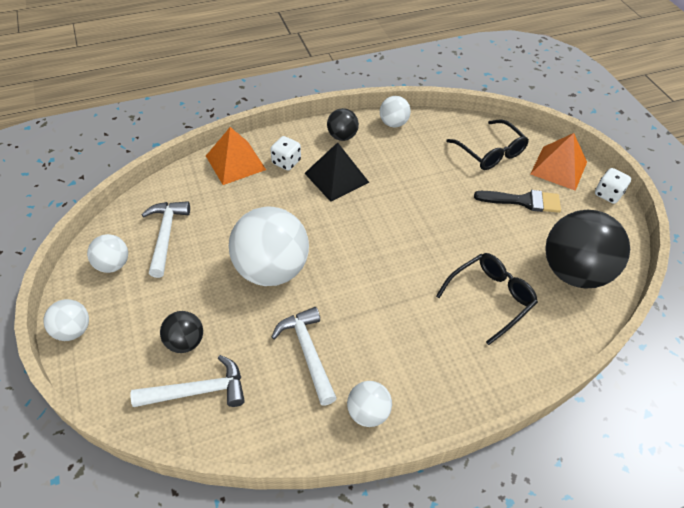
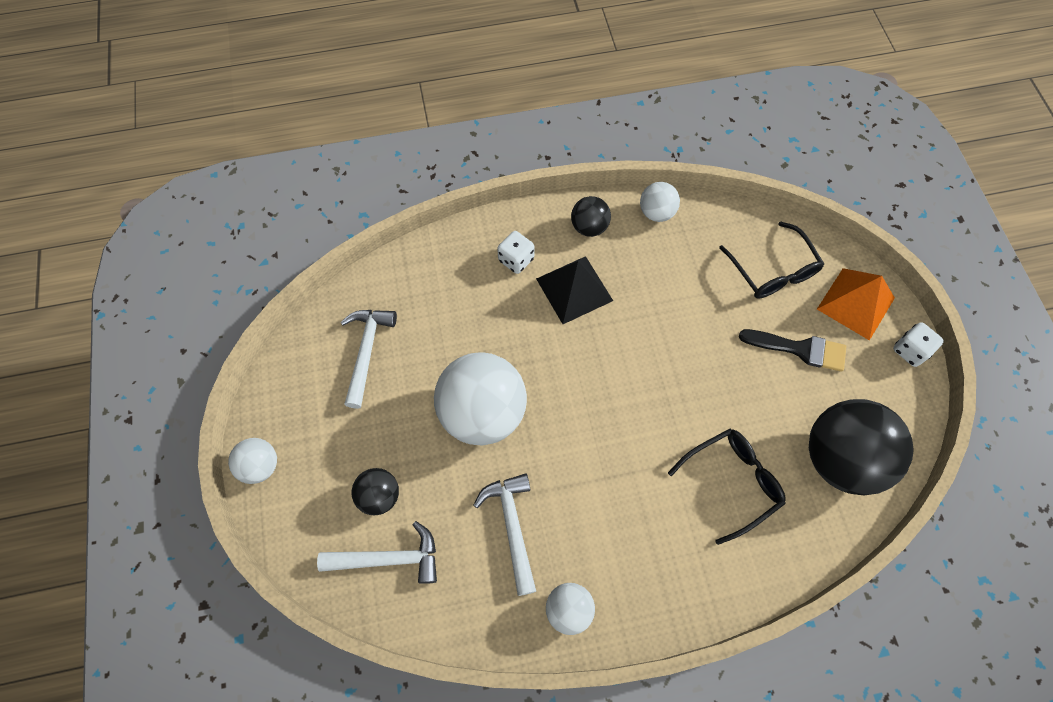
camera: 10 degrees right, 15 degrees up
(113, 264) = (306, 385): white ball -> none
(235, 162) = (455, 254): orange pyramid -> none

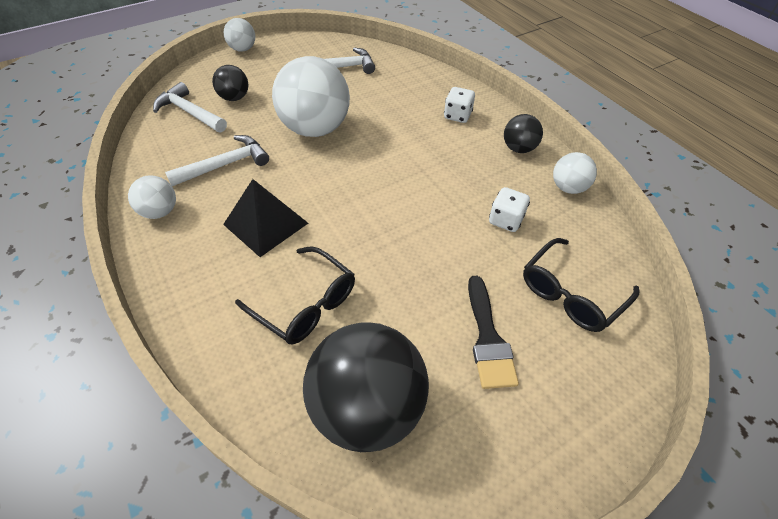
camera: 70 degrees right, 15 degrees down
(389, 558) = (189, 112): white hammer -> white hammer turned 150 degrees clockwise
(574, 289) = (451, 153): black pyramid -> black pyramid (265, 223)
(855, 303) = (586, 390): orange pyramid -> none
(910, 350) = (558, 473): white dice -> white dice (506, 220)

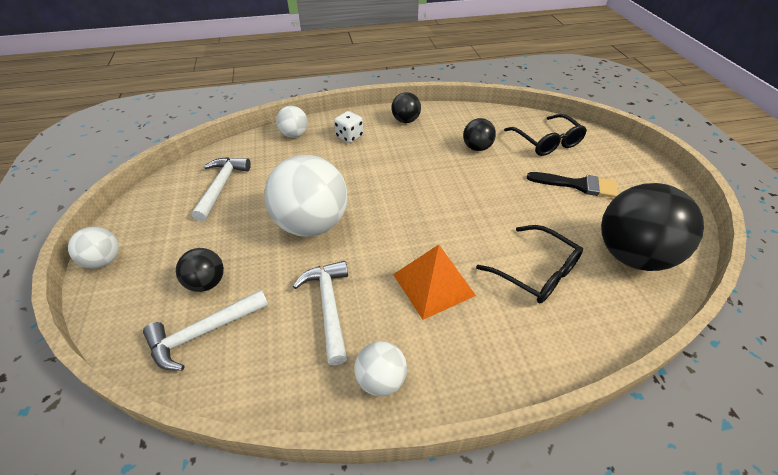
camera: 70 degrees left, 5 degrees down
(265, 223) = (433, 284): black pyramid -> orange pyramid
(305, 304) = (536, 272): black glasses -> black glasses turned 75 degrees clockwise
(506, 220) = (476, 148): white dice -> black ball
(568, 188) = (455, 114): white ball -> white ball (294, 135)

